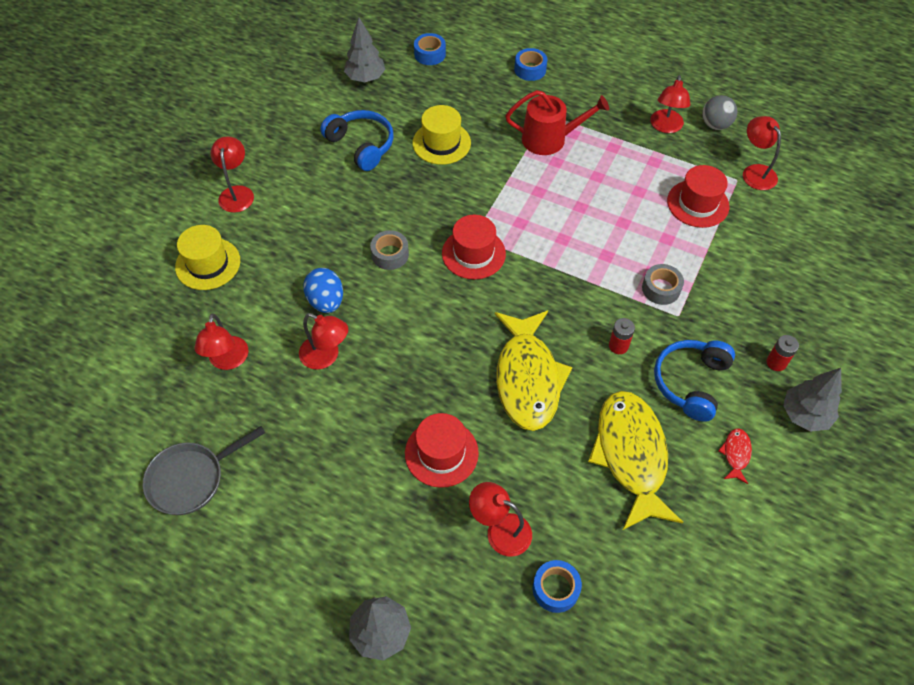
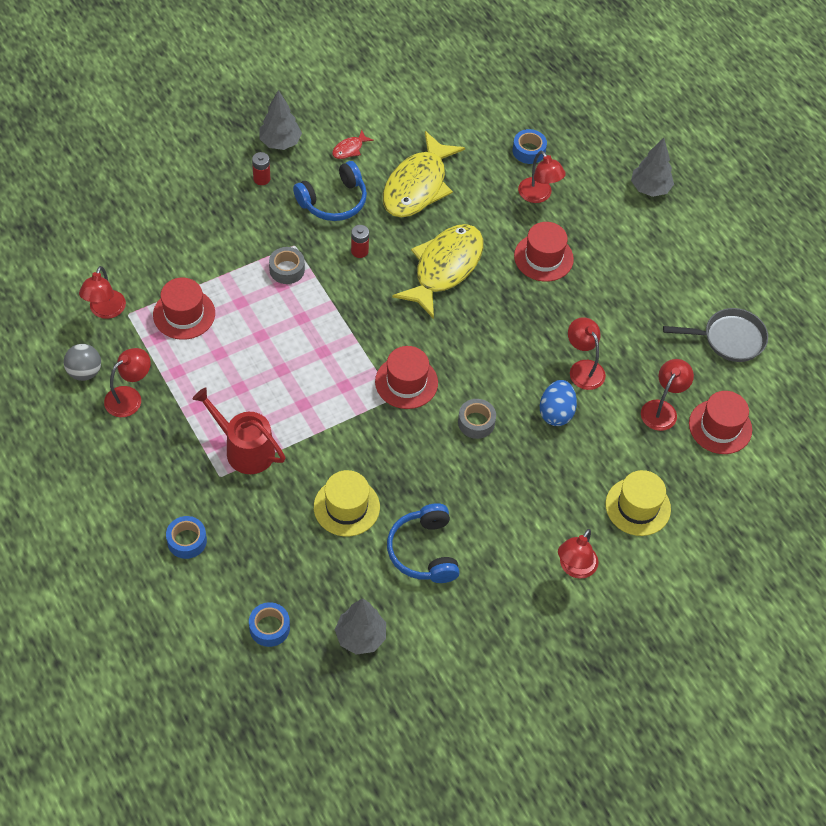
camera: 150 degrees left, 0 degrees up
(162, 376) = (720, 427): none -> red hat

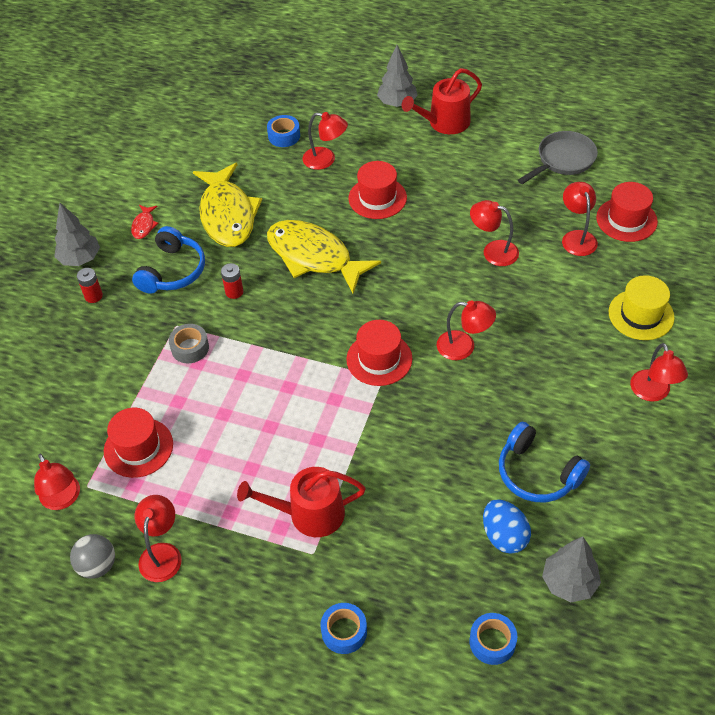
camera: 35 degrees left, 5 degrees down
(346, 507) = (441, 490): yellow hat -> none
(444, 268) = (314, 257): yellow fish -> yellow fish turned 45 degrees counterclockwise
(476, 422) = (464, 347): grey tape -> red lamp
(556, 412) = (511, 295): blue egg -> blue egg (504, 536)
(669, 234) = (444, 123): none -> red watering can

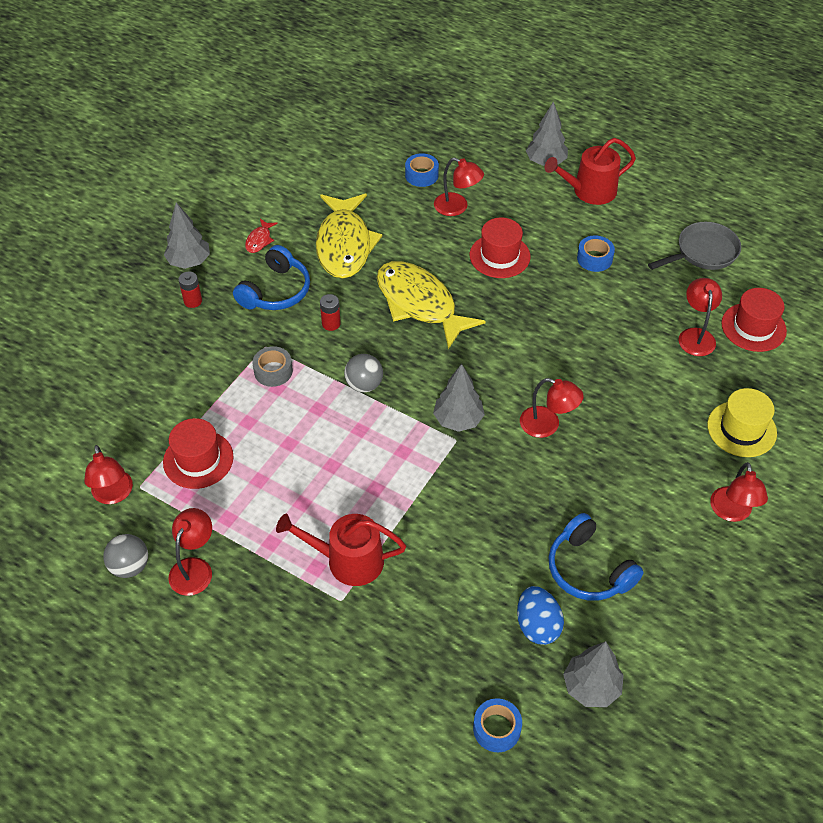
camera: 10 degrees right, 0 degrees up
(281, 343) = (364, 385): none -> grey ball
(344, 632) = (351, 684): blue tape -> blue tape (594, 258)
(379, 359) = (458, 420): red hat -> grey tree
(493, 251) = (604, 333): red lamp -> none

